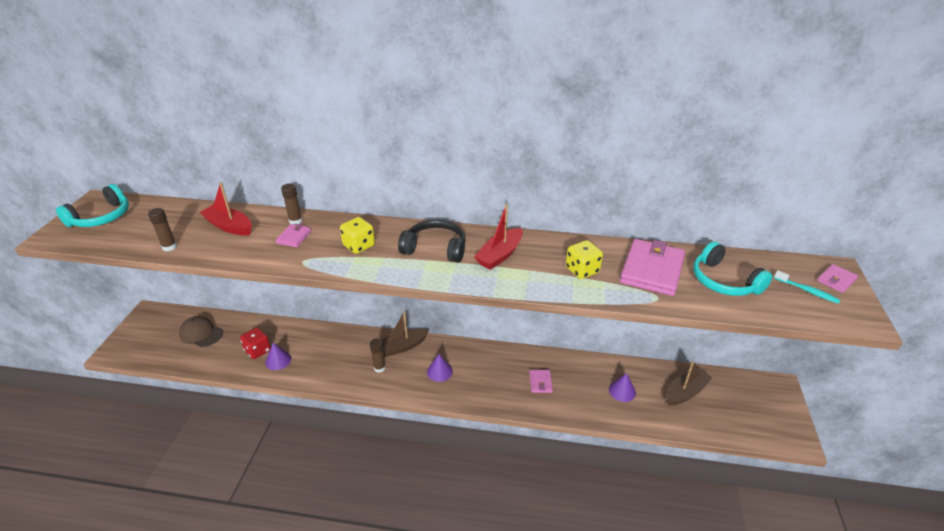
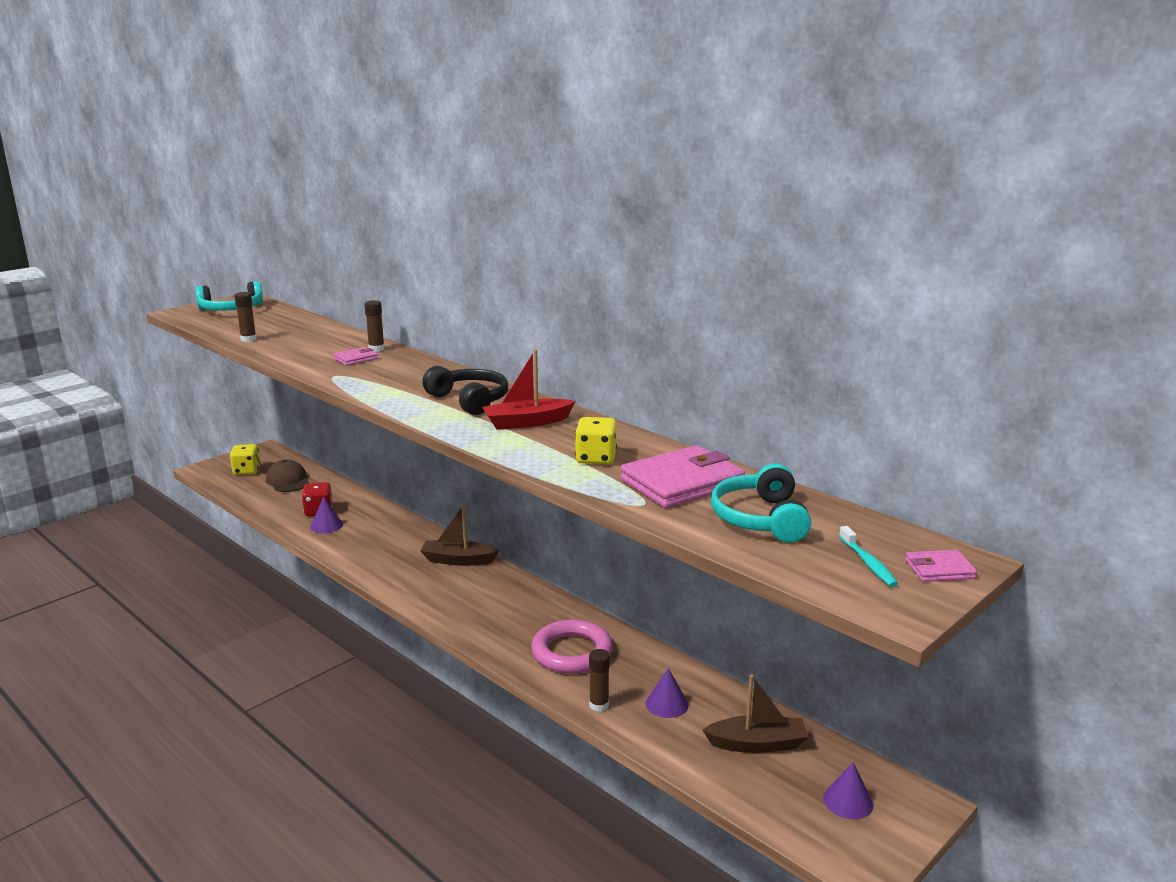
camera: 35 degrees right, 15 degrees down
(229, 226) = (316, 338): red boat -> none
(359, 246) = (401, 379): yellow dice -> yellow dice (246, 471)
(379, 368) = (412, 568): brown glue stick -> brown glue stick (599, 705)
(439, 371) = (470, 596): purple cone -> purple cone (848, 801)
(540, 382) = (572, 652): pink wallet -> pink ring

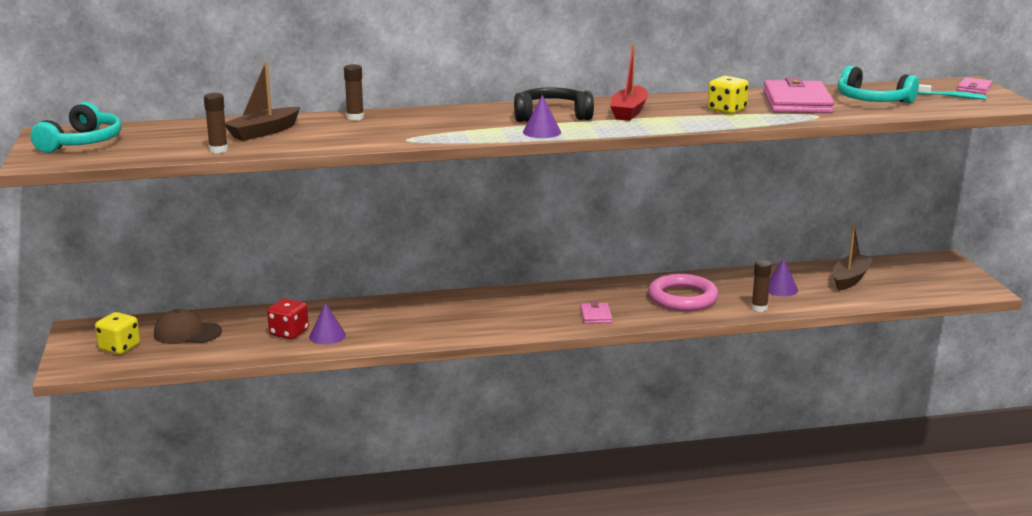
camera: 55 degrees left, 0 degrees up
(356, 359) = (370, 127): pink wallet -> pink wallet (596, 316)
(458, 560) = (485, 300): brown boat -> brown boat (263, 132)
(848, 801) = (925, 275): purple cone -> purple cone (542, 132)

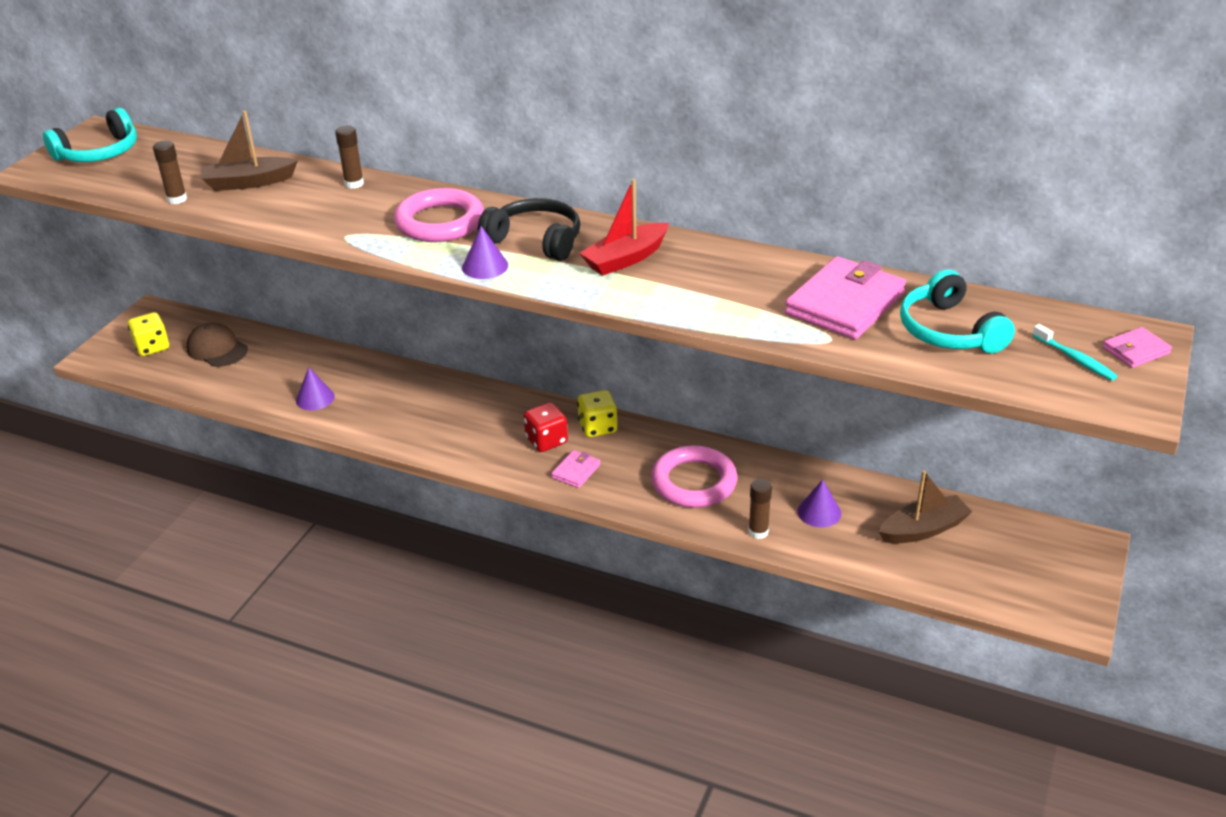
camera: 35 degrees right, 15 degrees up
(289, 333) = (290, 382): red dice -> red dice (546, 441)
(464, 121) = (440, 222): none -> pink ring
(727, 110) = (737, 292): yellow dice -> yellow dice (597, 427)

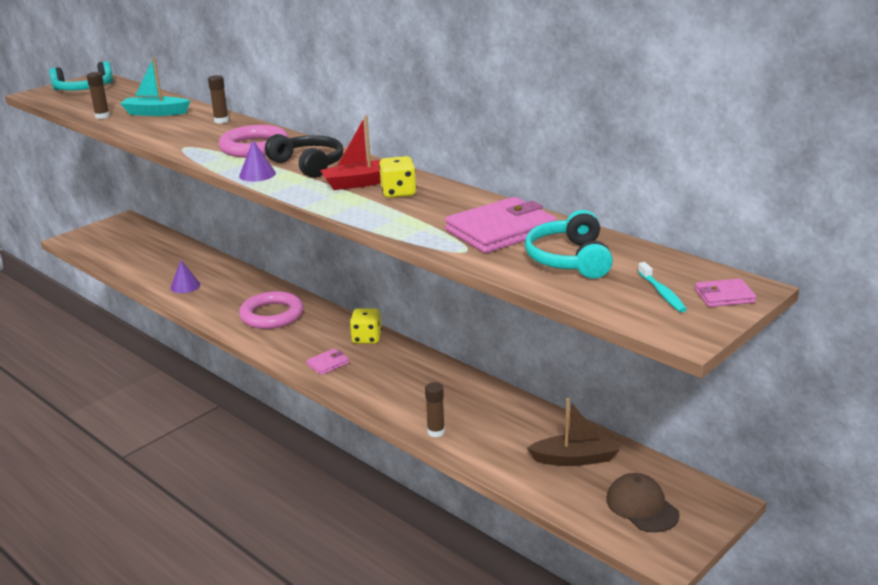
camera: 20 degrees right, 10 degrees down
(152, 347) = (108, 239): yellow dice -> yellow dice (398, 192)
(217, 349) = (147, 247): brown cap -> brown cap (642, 506)
(249, 182) = (156, 113): brown boat -> turquoise boat
(546, 441) = (322, 340): red dice -> none
(694, 482) = (411, 388): pink ring -> pink ring (272, 315)
(819, 512) = (496, 428): purple cone -> none

